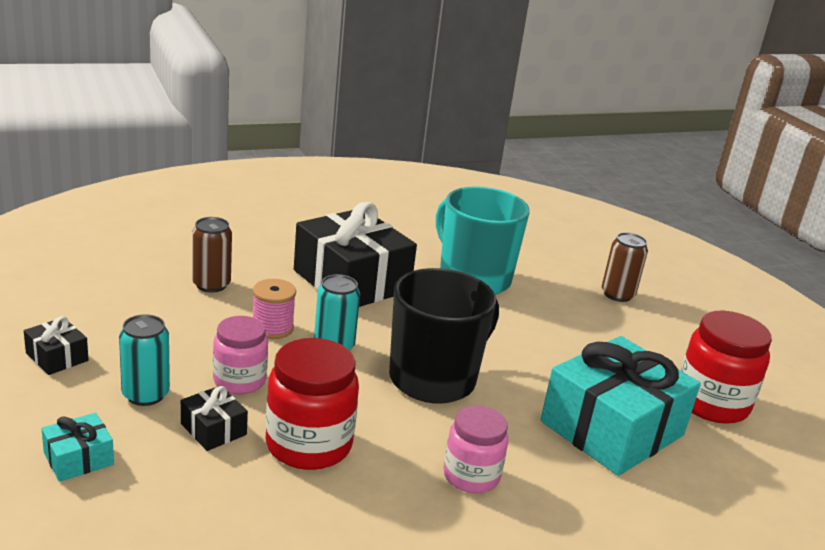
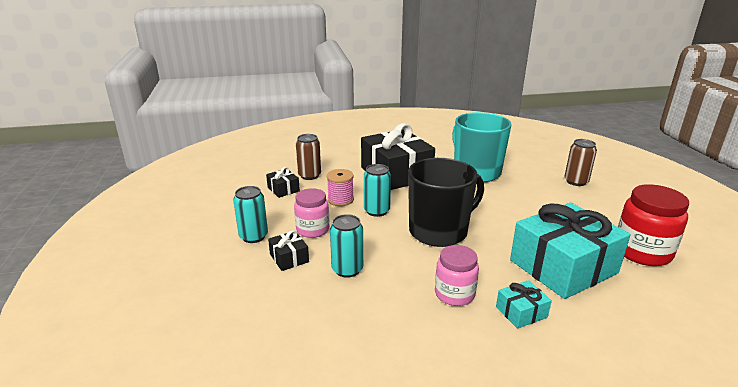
camera: 15 degrees right, 0 degrees up
(57, 357) = (209, 214): black gift -> black gift (283, 189)
(78, 458) = (203, 272): turquoise gift -> turquoise gift (521, 312)
(309, 444) = (347, 269): red jar -> turquoise can

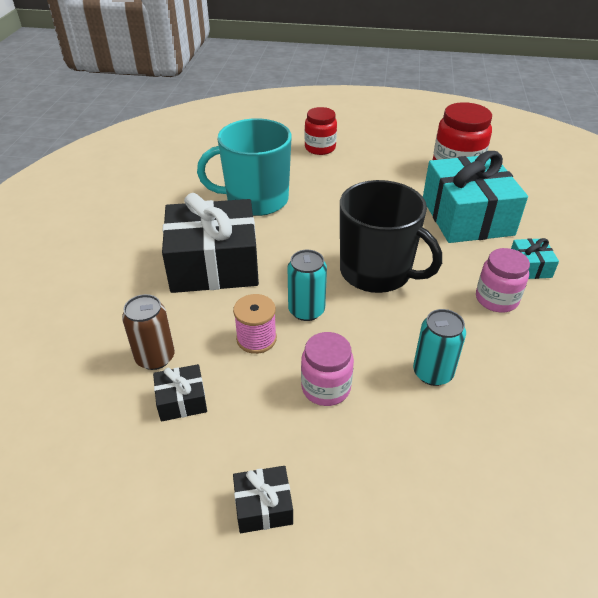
camera: 70 degrees left, 15 degrees up
(253, 236) = (316, 464): turquoise can -> none
(289, 258) = (389, 428): black gift -> black gift (263, 506)
(439, 231) = (377, 272): black mug -> black mug turned 135 degrees clockwise
(576, 181) = (320, 148): brown can -> red jar

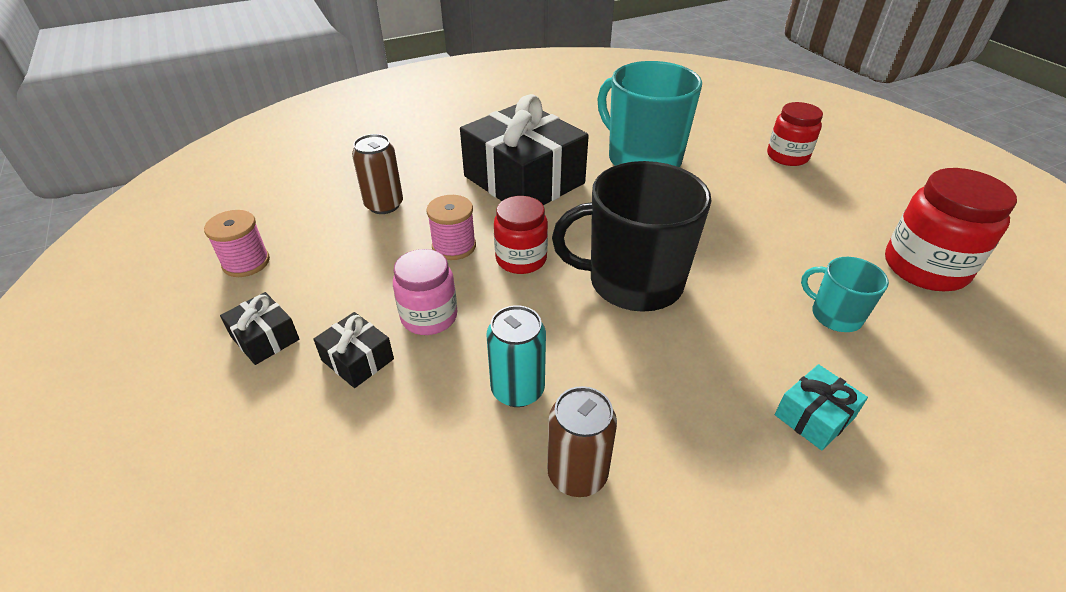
camera: 55 degrees right, 0 degrees up
(138, 489) = (246, 262): none -> pink spool
(182, 400) = (349, 240): black gift -> black gift (357, 359)
(306, 310) = (521, 259): turquoise can -> red jar
(377, 272) = (633, 282): black mug -> black mug turned 90 degrees clockwise
(467, 216) = (835, 315): turquoise gift -> turquoise mug
(496, 299) = (704, 403): pink jar -> none
(516, 378) = (577, 474): none -> brown can

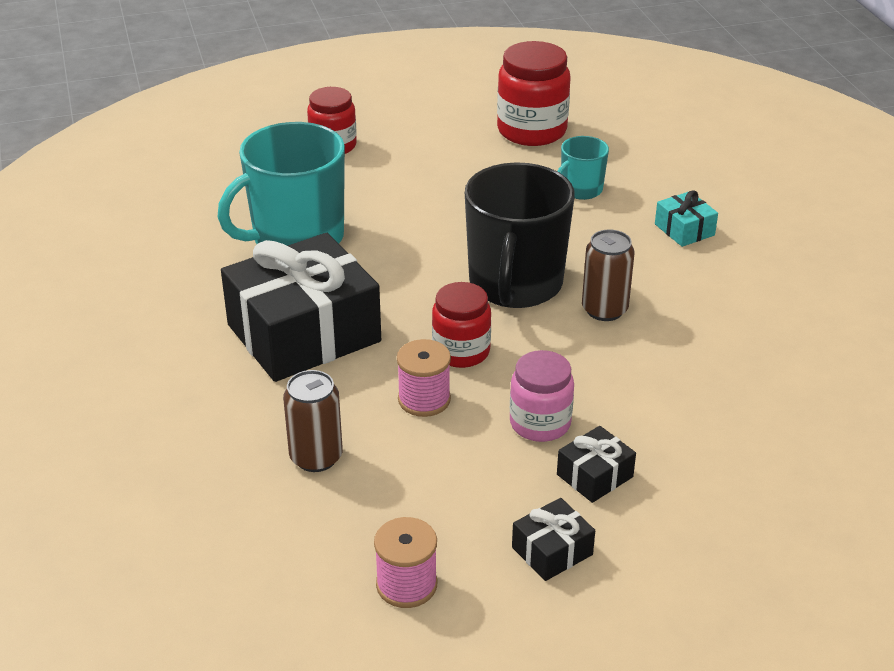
camera: 80 degrees left, 5 degrees down
(517, 389) = (644, 372): turquoise can -> none
(577, 474) = (732, 350): brown can -> brown can (604, 310)

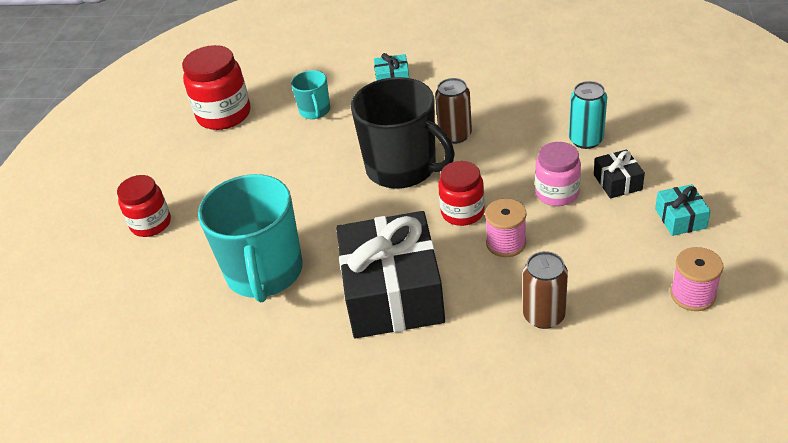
camera: 60 degrees left, 5 degrees up
(552, 551) = (680, 218): black gift -> turquoise gift
(668, 428) = (586, 140): none -> turquoise can

